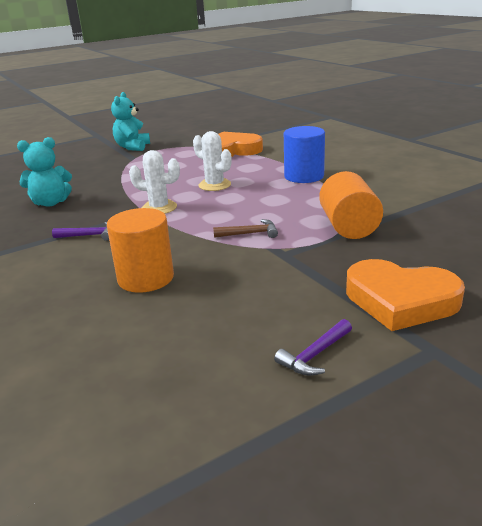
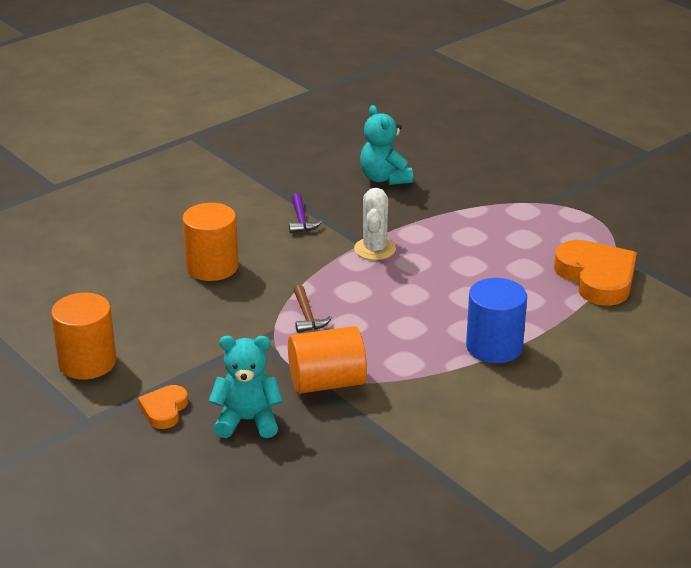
camera: 80 degrees right, 5 degrees up
(132, 147) = (597, 193): turquoise teddy bear -> turquoise teddy bear (247, 421)
(214, 185) = (451, 278): white cactus -> none
(314, 355) = (87, 362): purple hammer -> orange cylinder
(400, 300) = (164, 410): orange heart -> orange heart, size x0.53

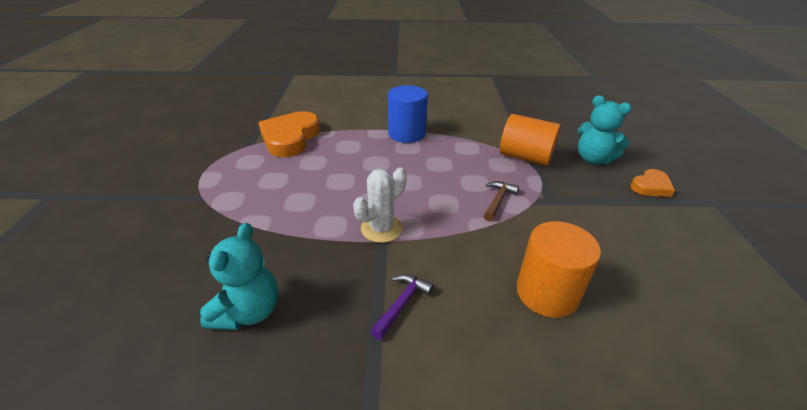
camera: 140 degrees left, 5 degrees up
(87, 362) = (716, 249): orange cylinder -> none

